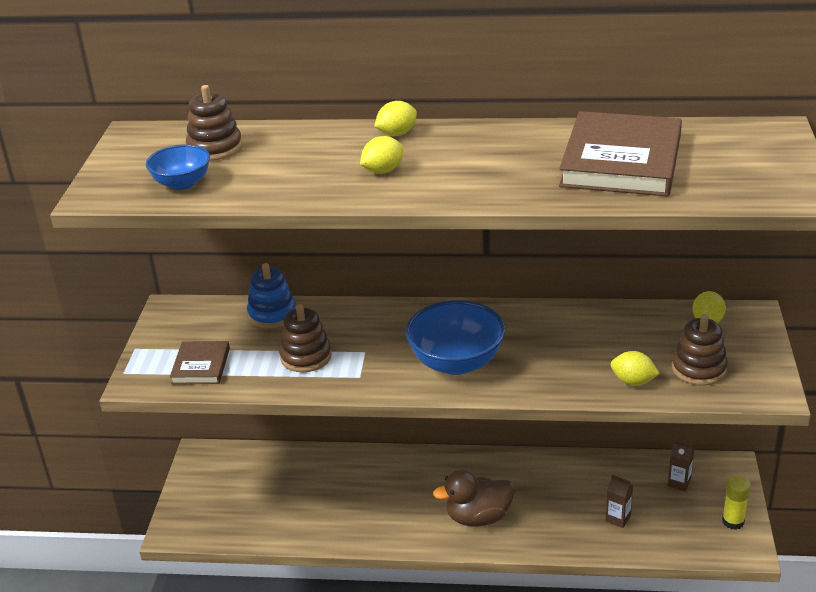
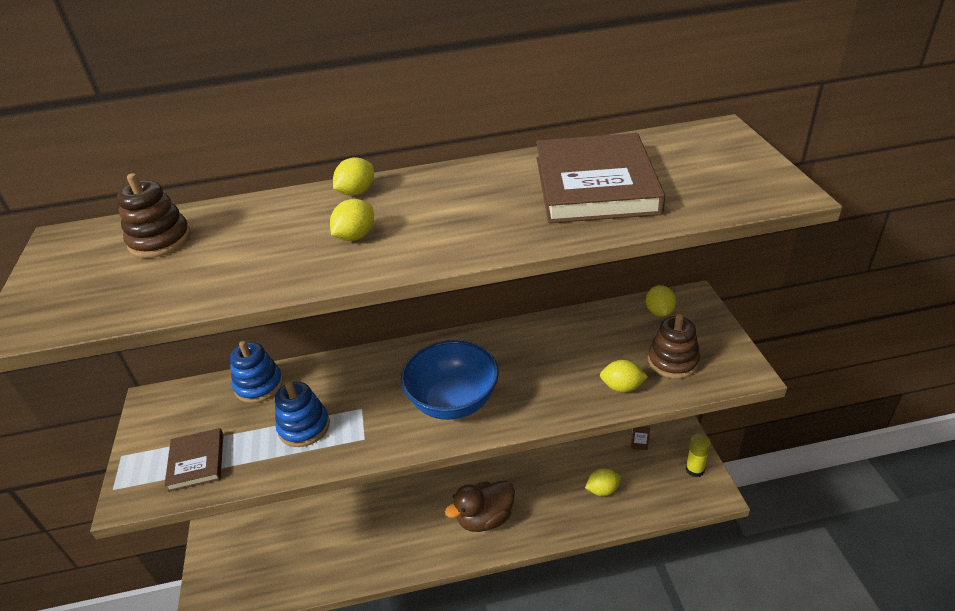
camera: 15 degrees left, 5 degrees up
(182, 183) = (127, 291): blue bowl -> none
(306, 356) = (304, 427): brown stacking toy -> blue stacking toy
(618, 519) = (602, 490): brown carton -> yellow lemon

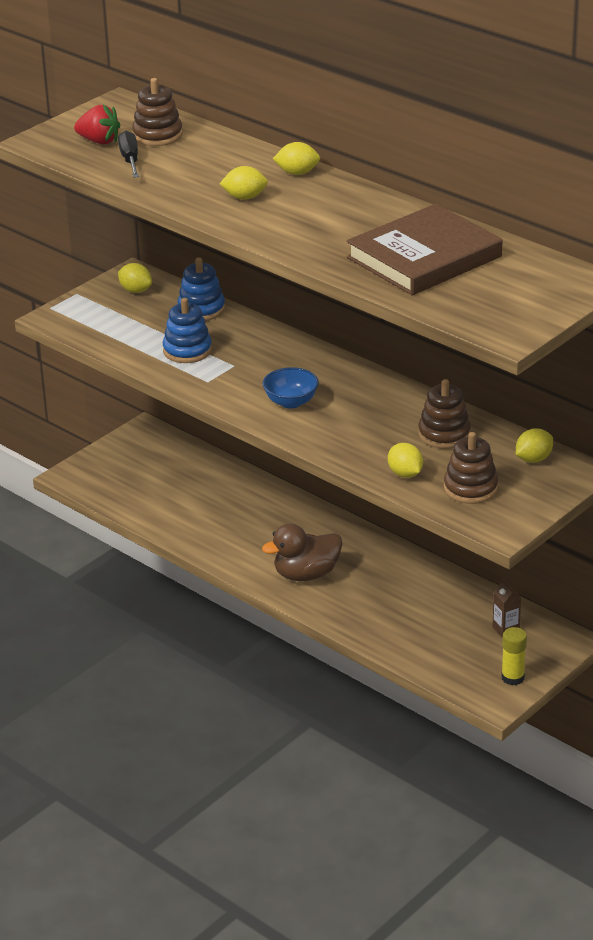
camera: 50 degrees right, 5 degrees down
(102, 281) = (99, 141): none -> red strawberry
(171, 277) = (130, 160): none -> black screwdriver
(197, 462) = (107, 325): brown book -> none
(453, 401) = (291, 402): blue bowl -> blue bowl, size x0.59
(485, 518) = (306, 574): brown duck -> brown duck turned 45 degrees counterclockwise
(585, 339) = (444, 434): none -> brown stacking toy
(602, 490) = (418, 629): yellow lemon -> yellow lemon (135, 290)

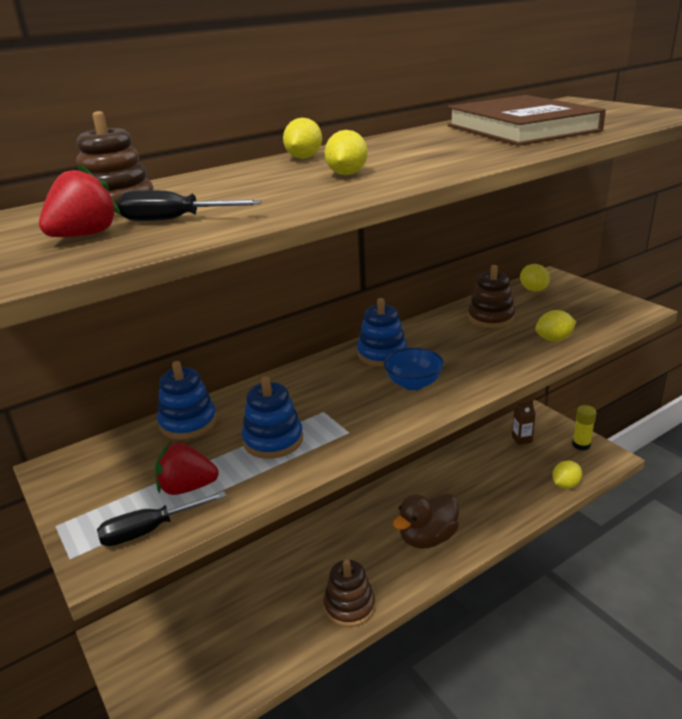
camera: 75 degrees left, 5 degrees down
(78, 327) = (149, 530): none -> black screwdriver
(123, 329) = (187, 488): none -> red strawberry
(135, 290) = (100, 469): yellow lemon -> yellow lemon (565, 485)
(306, 574) = (427, 538): brown duck -> brown duck turned 60 degrees clockwise
(341, 379) = (382, 354): none -> blue stacking toy
(470, 488) = (577, 315): brown stacking toy -> brown stacking toy (349, 606)

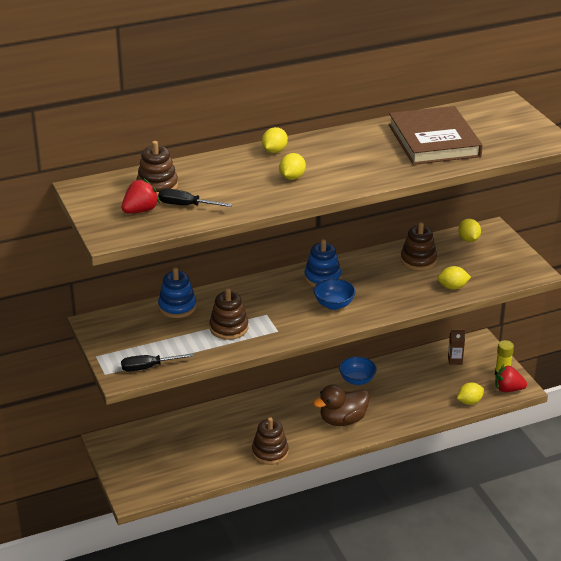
camera: 10 degrees right, 5 degrees up
(187, 488) = (171, 348): red strawberry -> red strawberry (508, 389)
(273, 440) = (229, 328): blue stacking toy -> brown stacking toy
(423, 482) = (357, 380): none -> blue bowl

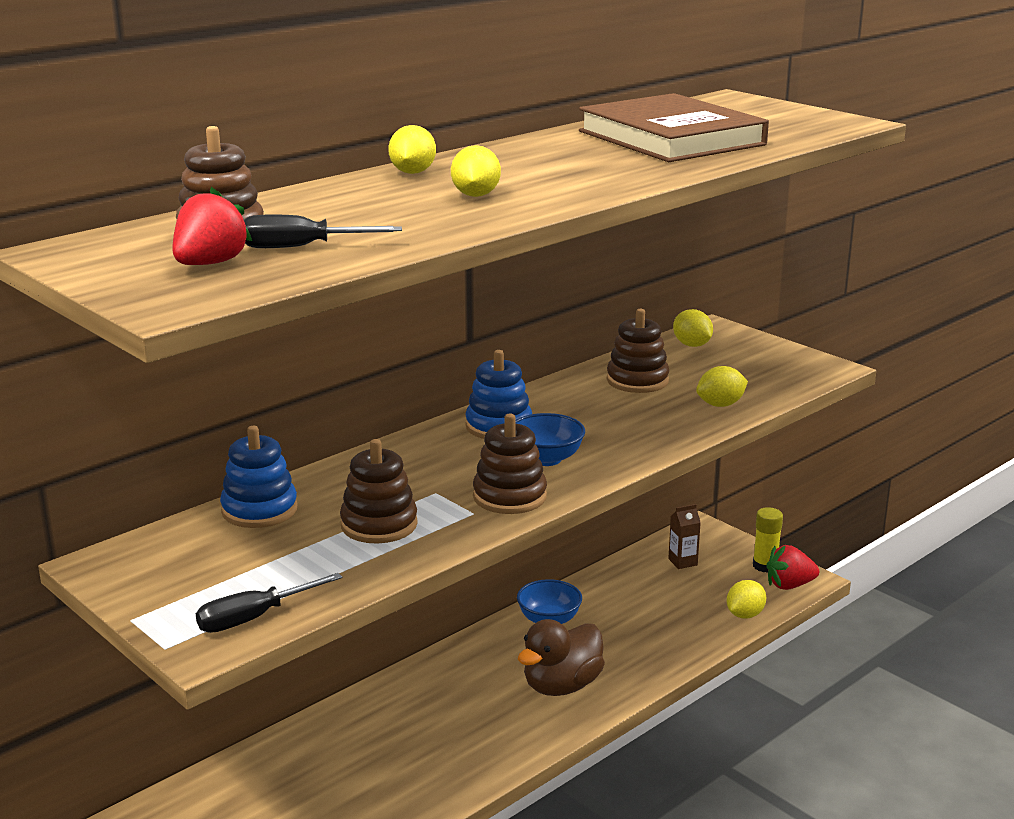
camera: 20 degrees left, 10 degrees down
(270, 452) = (465, 768): brown stacking toy -> brown stacking toy (509, 497)

